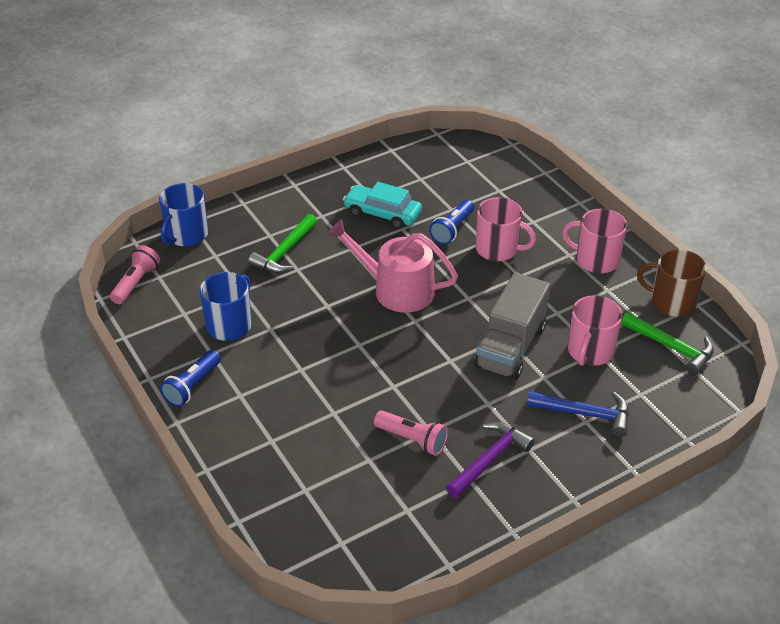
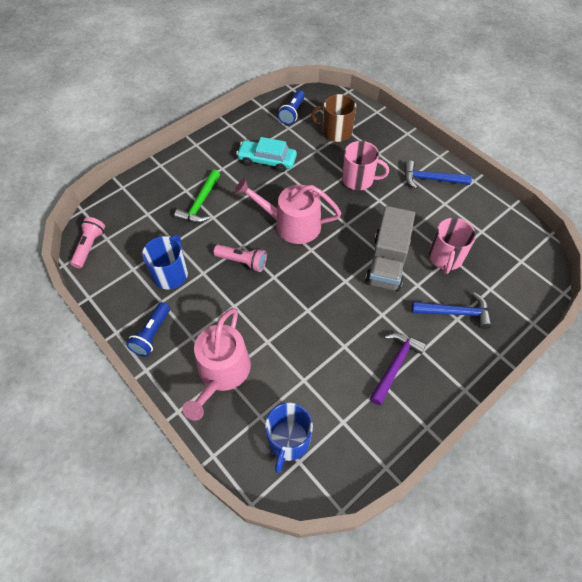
camera: 10 degrees left, 15 degrees up
(186, 235) = (121, 198): blue mug -> blue mug (288, 441)
(268, 438) = (221, 372): none -> pink watering can
(412, 440) = (333, 356): pink flashlight -> pink flashlight (242, 262)
(452, 229) = (321, 167): blue flashlight -> blue flashlight (292, 113)
(596, 260) = (430, 179): pink mug -> blue hammer
(671, 302) = (492, 207): brown mug -> brown mug (336, 132)
(672, 347) = (502, 245): green hammer -> none

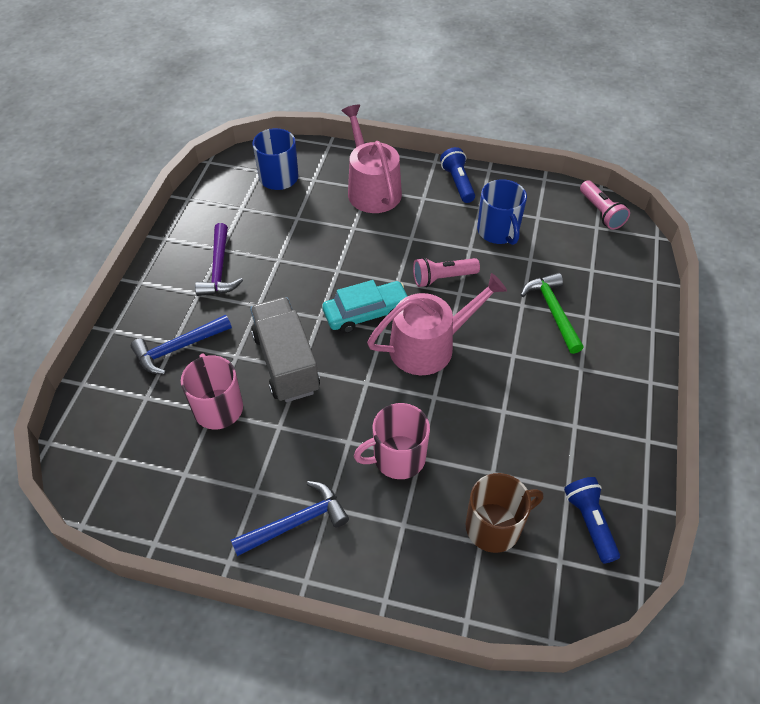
camera: 145 degrees right, 5 degrees down
(267, 160) = (540, 413): turquoise car -> turquoise car (366, 313)

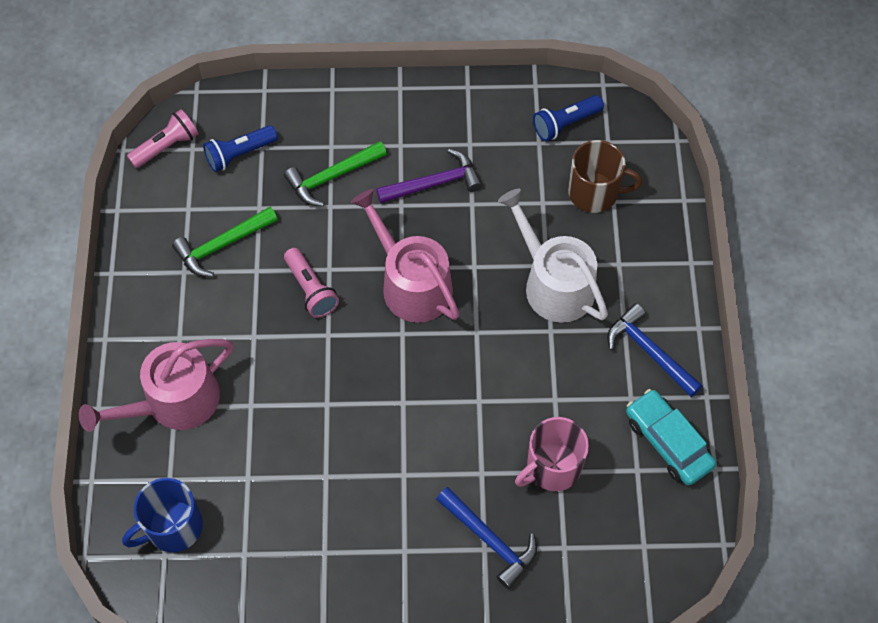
camera: 105 degrees left, 10 degrees up
(219, 269) = (359, 541): purple hammer -> purple hammer (435, 183)
(286, 362) = (475, 418): grey truck -> none
(366, 313) = (383, 355): turquoise car -> turquoise car (668, 442)
(397, 457) = (553, 283): pink mug -> white watering can
(458, 183) = (143, 303): blue flashlight -> blue flashlight (239, 154)
(494, 526) = (594, 193): brown mug -> brown mug turned 135 degrees clockwise
(498, 231) = (222, 245): blue mug -> green hammer

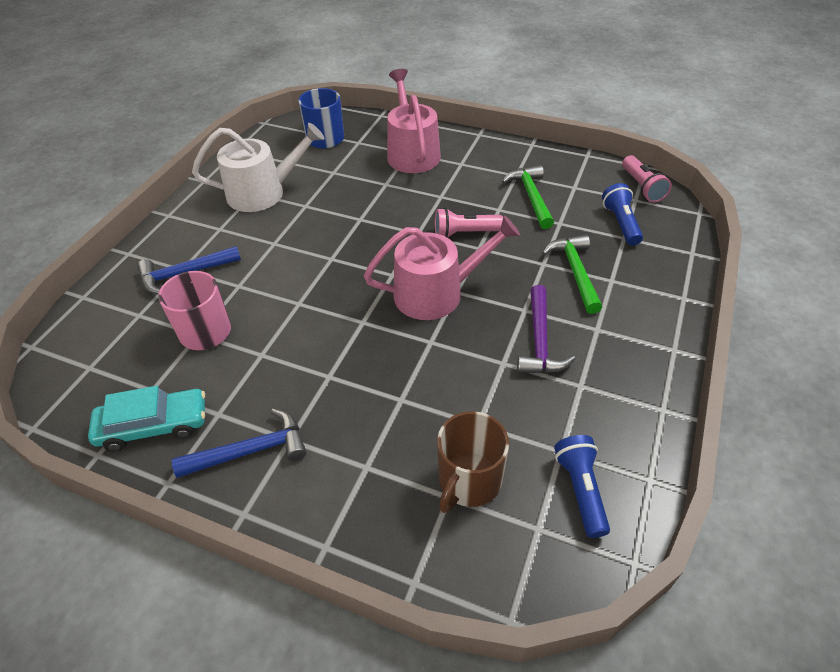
camera: 115 degrees right, 15 degrees down
(553, 283) = (377, 397): white watering can -> white watering can (263, 192)

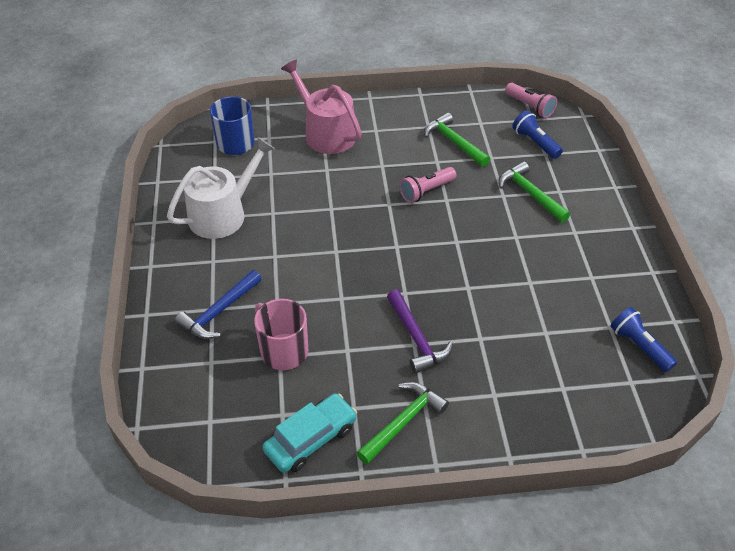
camera: 30 degrees left, 0 degrees up
(251, 450) = (403, 421): blue hammer -> green hammer
(437, 293) = (443, 248): pink watering can -> none
(468, 481) = (568, 372): brown mug -> none
(540, 341) = (543, 256): purple hammer -> purple hammer (416, 338)

